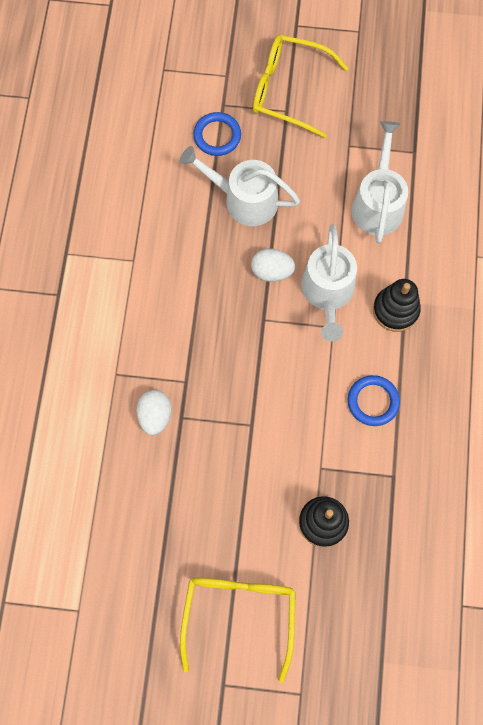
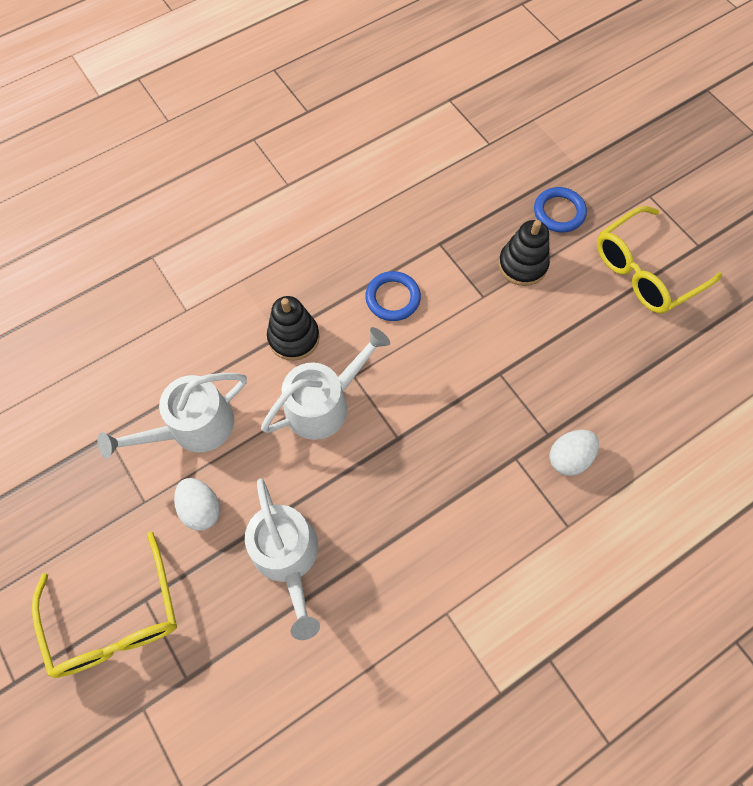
camera: 130 degrees left, 5 degrees down
(217, 136) = (232, 650): blue ring -> blue ring (559, 212)
(272, 271) = (344, 468): white egg -> white egg (201, 508)

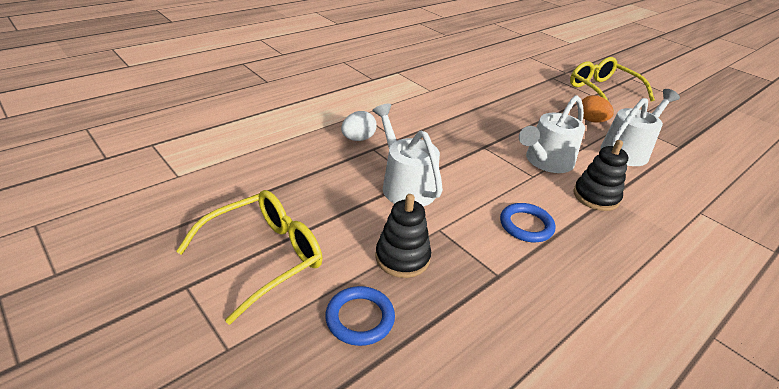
camera: 170 degrees right, 30 degrees down
(201, 508) = (591, 120): white egg -> orange egg
(287, 557) = (527, 106): white watering can -> white watering can (405, 185)

